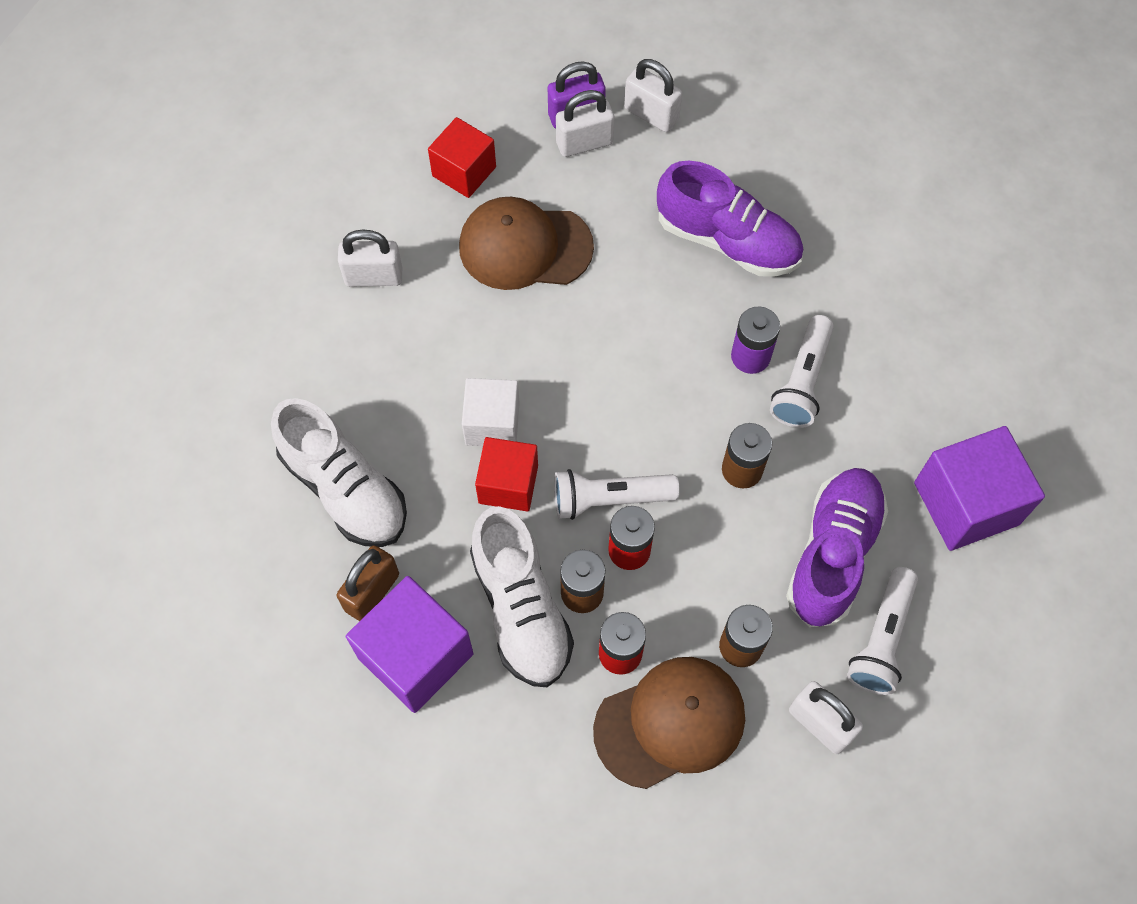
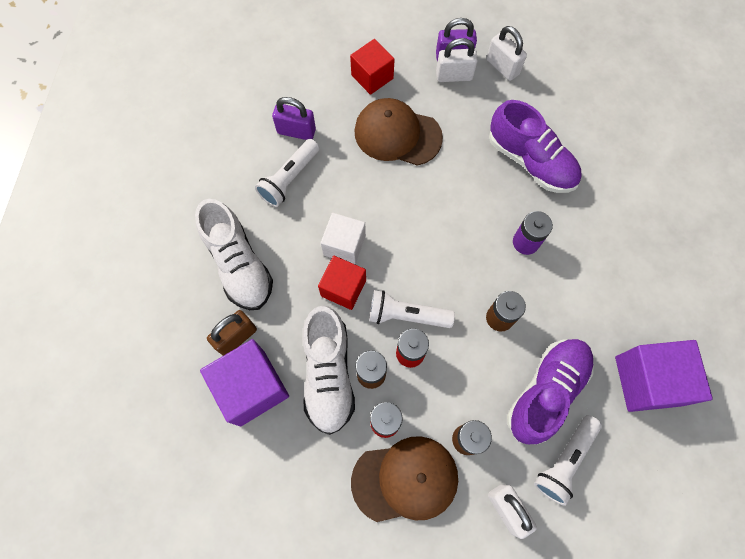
camera: 15 degrees right, 5 degrees up
(373, 277) = (296, 131): white padlock -> purple padlock
(802, 381) = (556, 267): white flashlight -> white flashlight (290, 179)

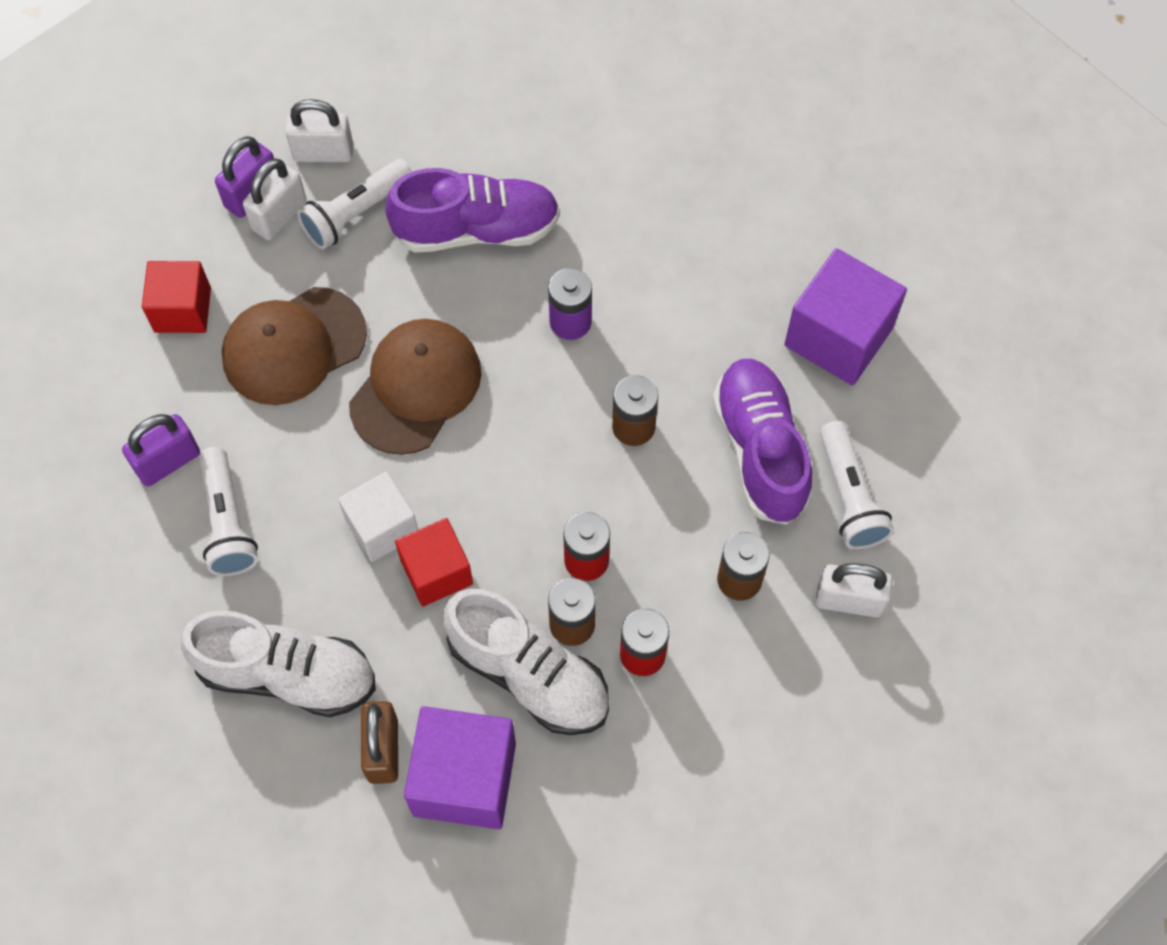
camera: 50 degrees left, 5 degrees down
(405, 479) = (726, 684): brown cap -> brown cap (415, 388)
(407, 315) = (537, 526): white flashlight -> white flashlight (356, 213)

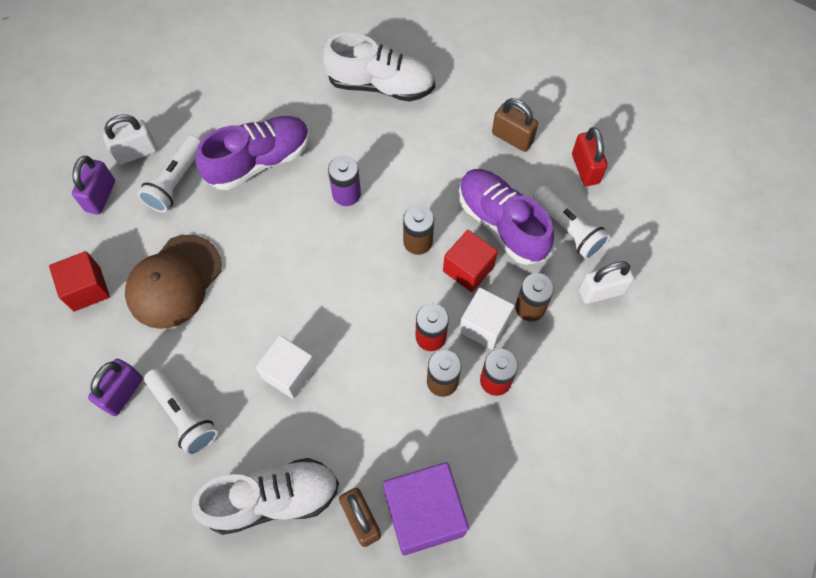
camera: 25 degrees left, 0 degrees up
(279, 216) = (125, 203): white padlock -> none
(415, 388) = (268, 275): brown cap -> none
(436, 572) = (339, 386): red cube -> red cube (468, 269)
(528, 674) = (431, 426): white shoe -> white shoe (381, 85)
(665, 576) = (484, 325): none -> white cube
(838, 336) = (512, 138): purple cube -> brown padlock
(919, 422) = (585, 168): none -> red padlock

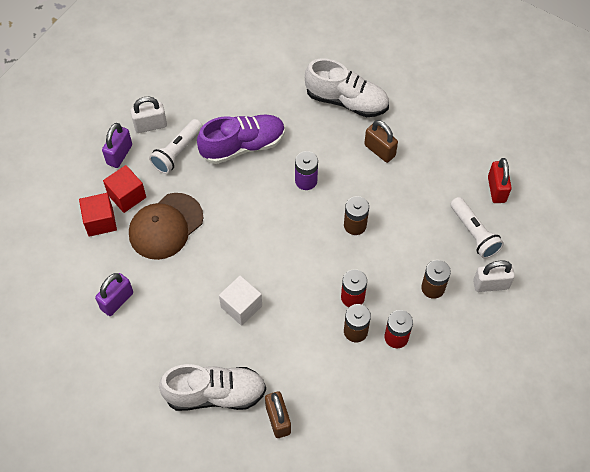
camera: 10 degrees right, 5 degrees down
(183, 415) = (159, 324): white flashlight -> none
(424, 514) = (325, 423): purple cube -> none
(468, 269) = (390, 251): red cube -> red cube (127, 196)
(484, 325) = (395, 295): white cube -> none
(501, 224) = (422, 222): purple shoe -> none
(512, 138) = (443, 157): brown padlock -> brown padlock (379, 150)

